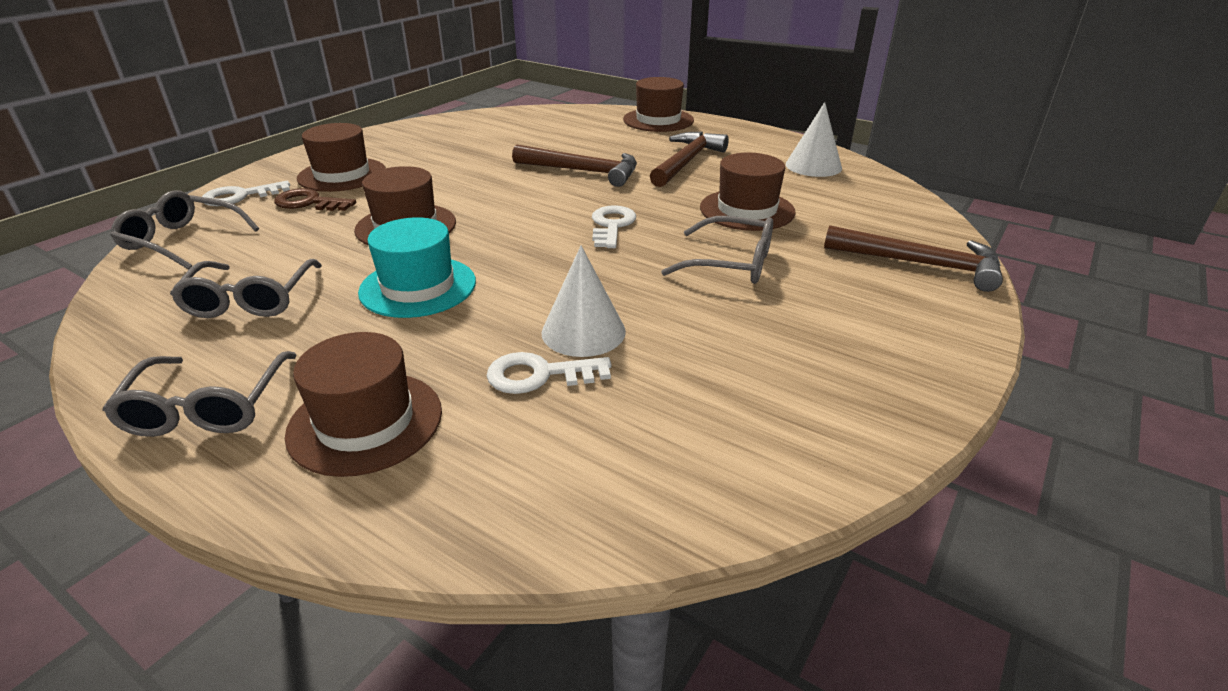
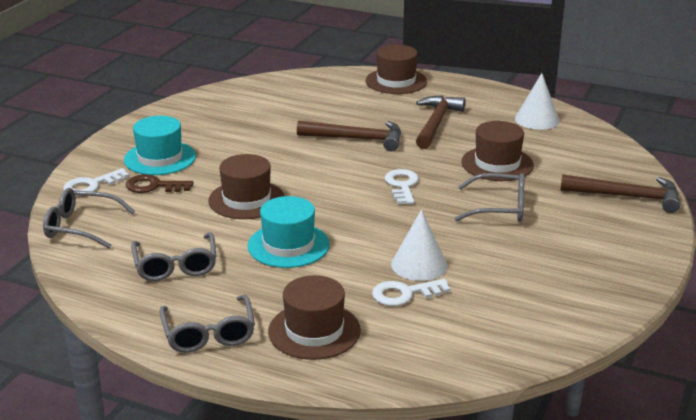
camera: 10 degrees left, 5 degrees down
(342, 175) = (160, 158): brown hat -> turquoise hat

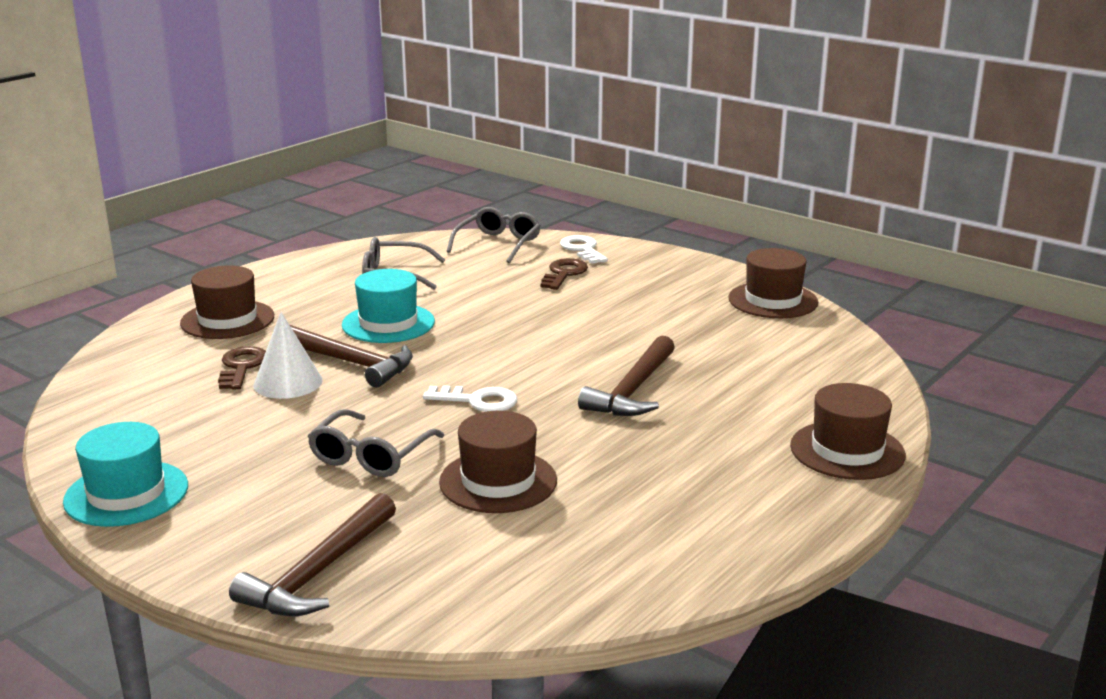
camera: 105 degrees right, 5 degrees down
(160, 158) = (631, 279): turquoise hat -> turquoise hat (126, 493)
(209, 333) = (271, 281): grey glasses -> none
(246, 200) = (503, 312): brown hat -> brown hat (773, 300)
(404, 294) = (242, 367): white key -> brown key
(436, 123) = (664, 458): brown hammer -> brown hammer (351, 363)
(537, 119) = (644, 557): white cone -> none

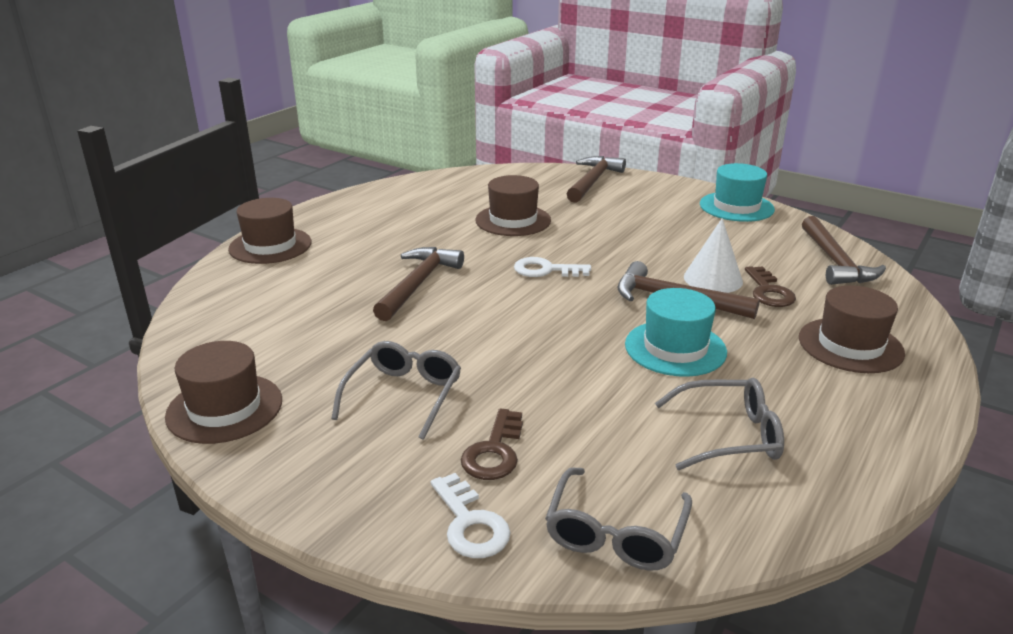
camera: 175 degrees right, 5 degrees up
(116, 397) = (835, 262): none -> brown hammer
(371, 455) = (603, 231): grey glasses -> grey glasses (403, 396)

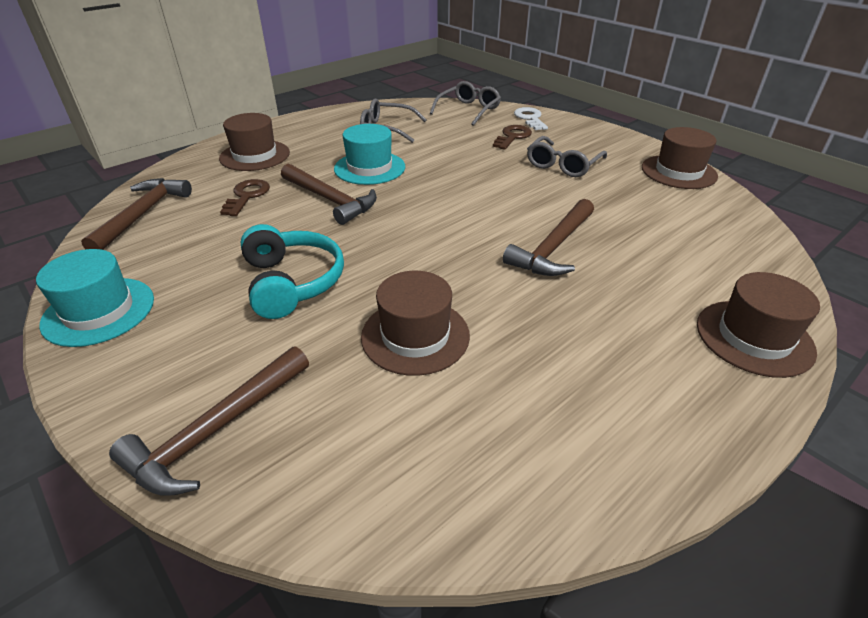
camera: 165 degrees left, 10 degrees up
(545, 270) = (419, 246): white key -> none
(627, 234) = (292, 282): none -> turquoise headphones
(713, 279) = (275, 213): white cone -> none

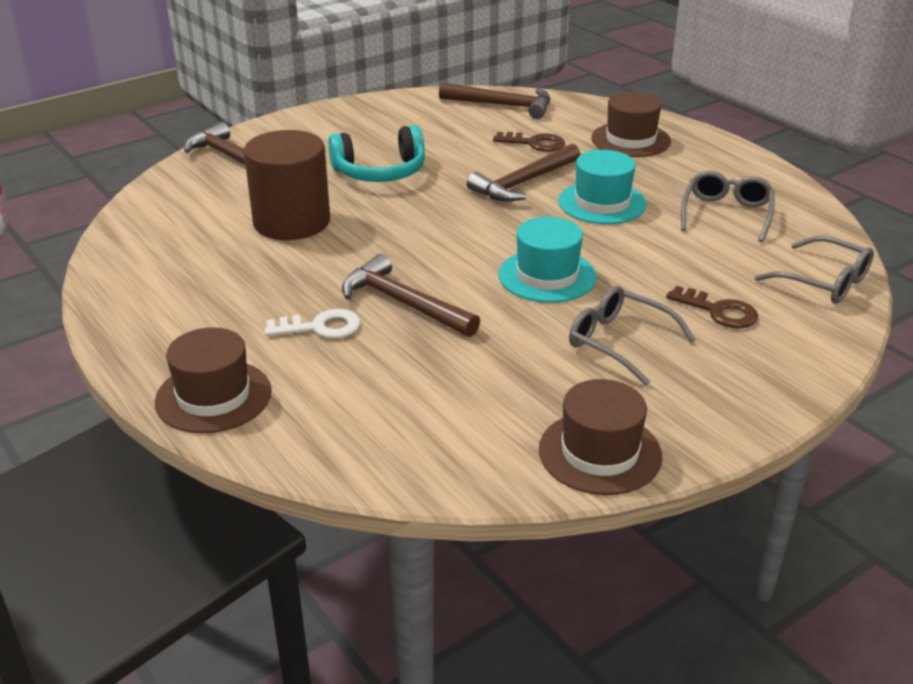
camera: 95 degrees right, 5 degrees down
(99, 311) = (366, 110): turquoise hat -> turquoise hat (547, 276)
(415, 336) = (291, 222): brown hat -> brown cylinder
(530, 118) = (804, 337): white key -> white key (321, 327)

